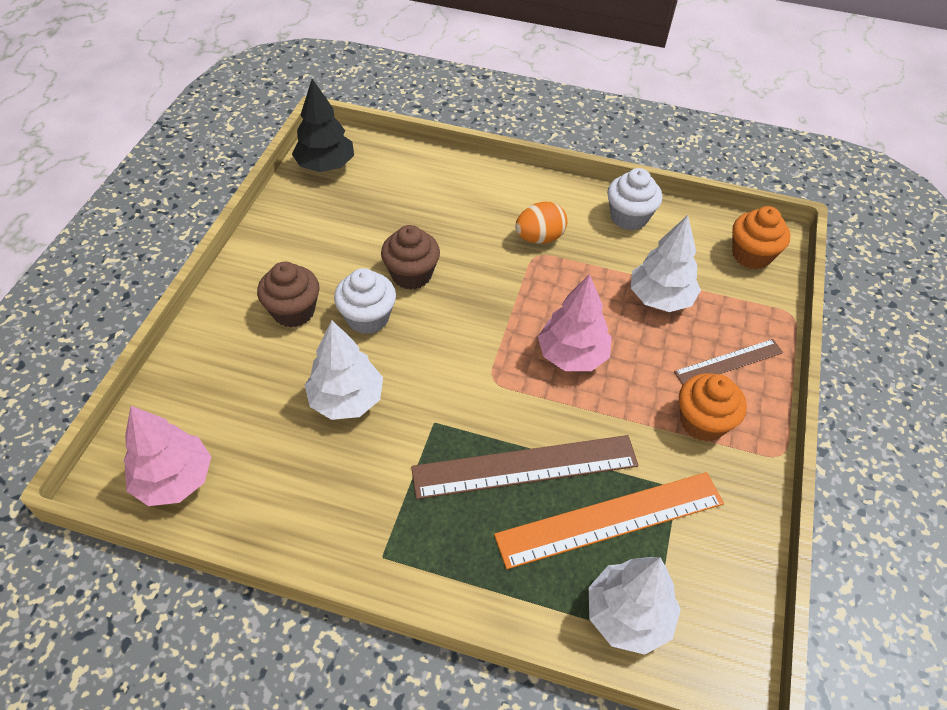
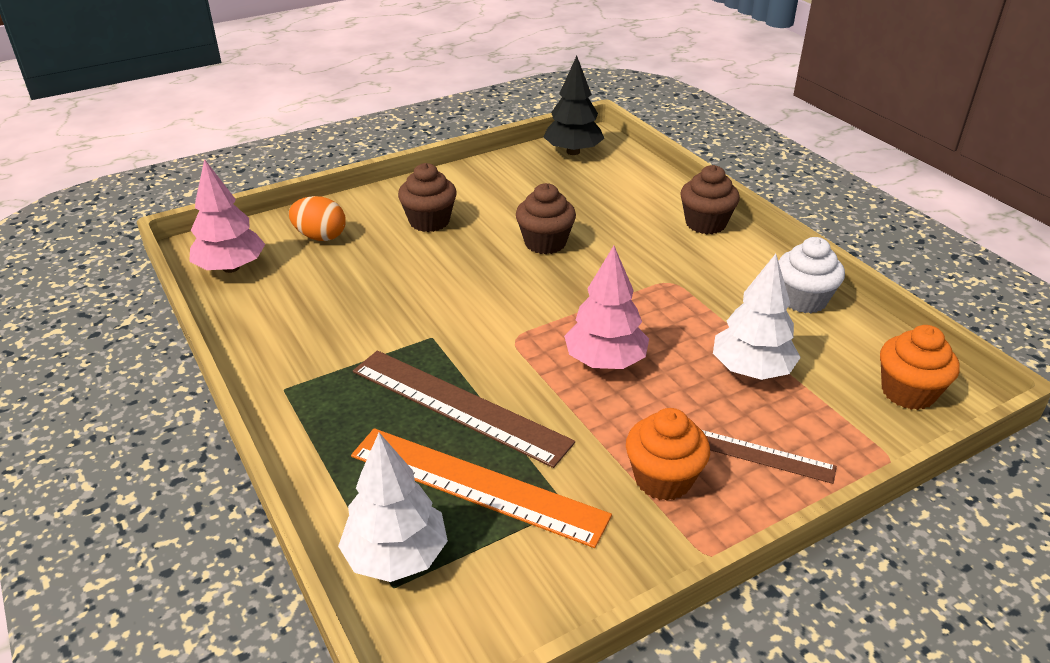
camera: 45 degrees right, 15 degrees down
(346, 399) = (391, 288): white tree -> none
(368, 318) = (474, 251): white cupcake -> none
(501, 185) = (705, 223): none -> brown cupcake
(539, 238) = (690, 272): orange egg -> orange egg (320, 237)

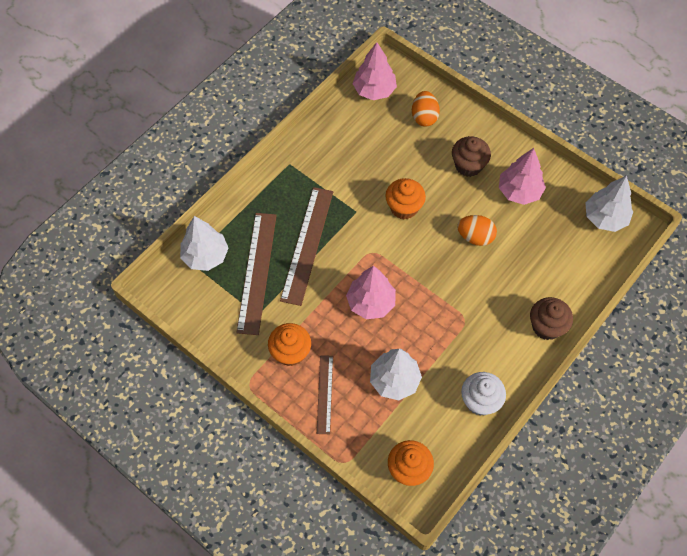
camera: 70 degrees right, 25 degrees up
(457, 290) = (404, 207): none -> orange cupcake
(477, 485) = (257, 272): orange ruler -> brown ruler
(498, 195) = (519, 191): none -> pink tree
(545, 243) = (475, 237): brown cupcake -> orange egg
(573, 152) = (605, 218): black tree -> white tree

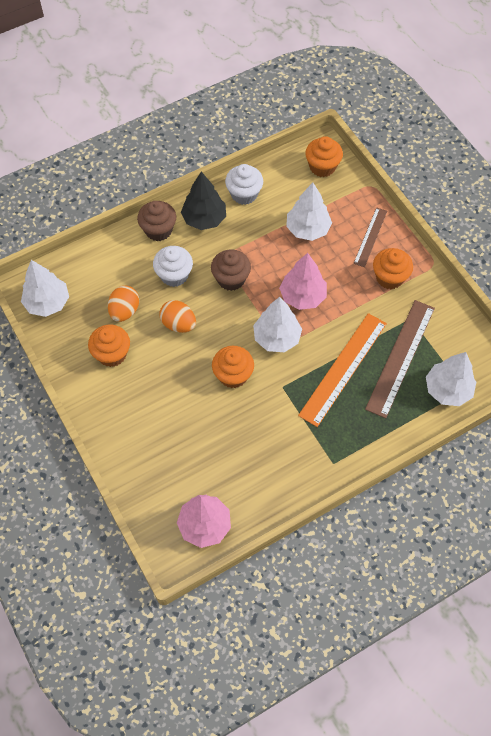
camera: 160 degrees left, 0 degrees up
(307, 245) = (343, 368): brown ruler -> orange ruler
(379, 253) = (276, 338): none -> white tree
(424, 117) = (165, 470): orange egg -> orange egg (124, 311)
(468, 165) = (147, 398): brown cupcake -> brown cupcake (231, 279)
(505, 283) = (174, 275): none -> white cupcake
(507, 355) = (204, 219): none -> black tree
(519, 191) = (112, 354): pink tree -> orange cupcake

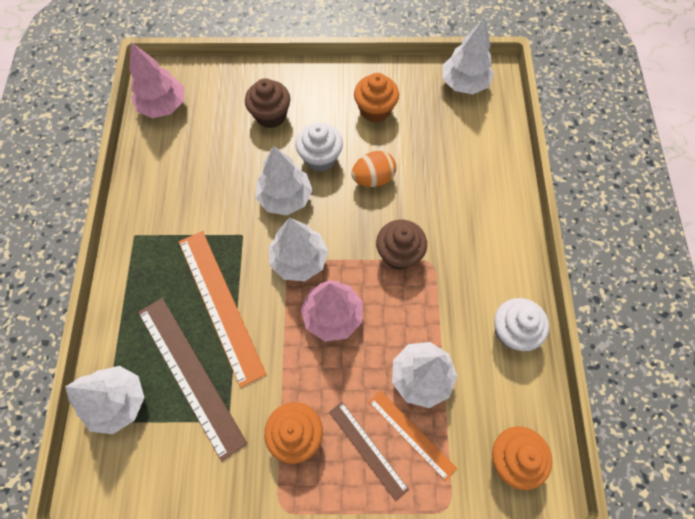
camera: 120 degrees right, 5 degrees up
(124, 311) = (417, 140): orange egg -> none
(158, 230) = (504, 214): brown cupcake -> brown cupcake (271, 115)
(174, 275) = (435, 202): white cupcake -> white cupcake (320, 158)
(204, 219) = (496, 268): black tree -> none
(233, 375) = (285, 197): orange cupcake -> white tree
(345, 219) = (411, 434): none -> orange ruler

